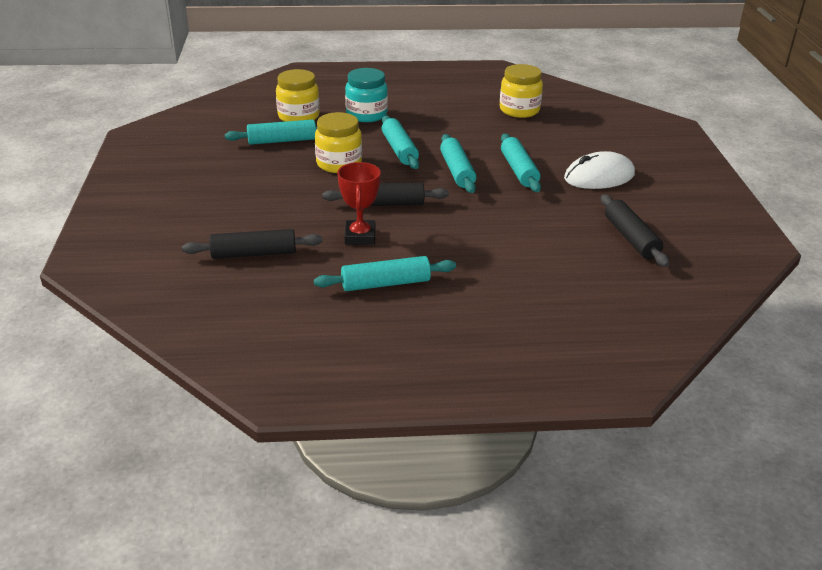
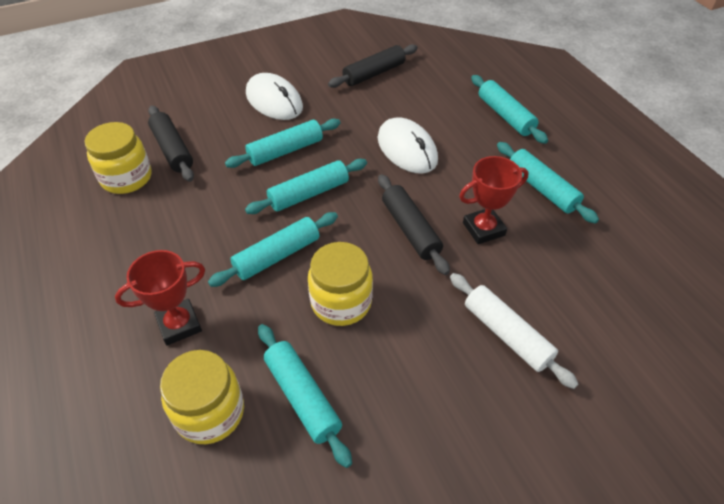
camera: 110 degrees left, 15 degrees up
(253, 254) = (575, 301): black rolling pin -> black rolling pin (172, 150)
(256, 215) = (507, 334): none -> white rolling pin
(366, 115) = (179, 325): turquoise jar -> red trophy
(488, 227) = (407, 149): none -> white mouse
(513, 301) = (505, 116): none -> turquoise rolling pin

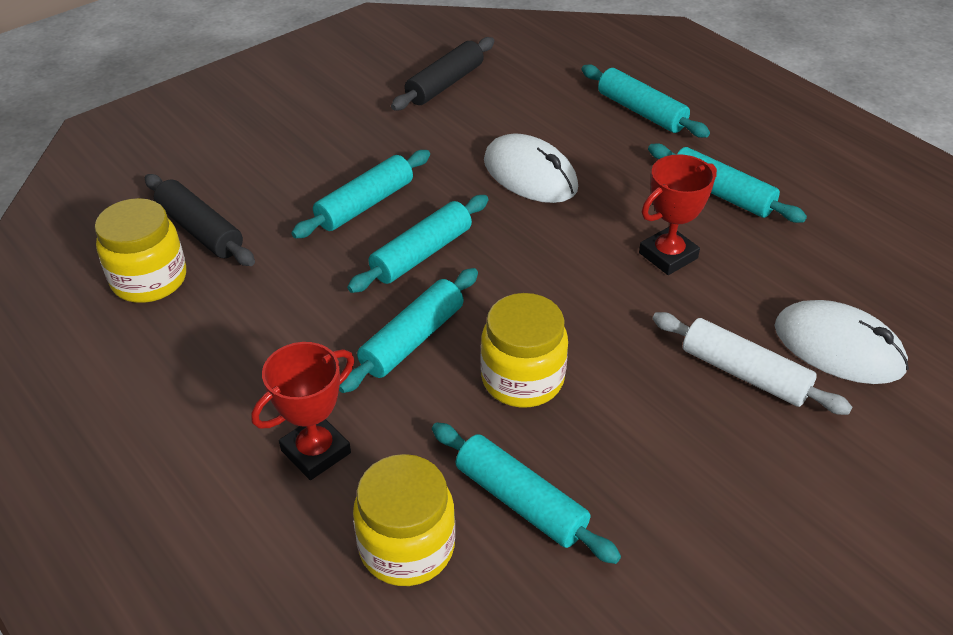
camera: 15 degrees left, 5 degrees down
(274, 101) = (319, 141): white mouse -> white mouse (838, 347)
(410, 229) = (575, 273): black rolling pin -> none

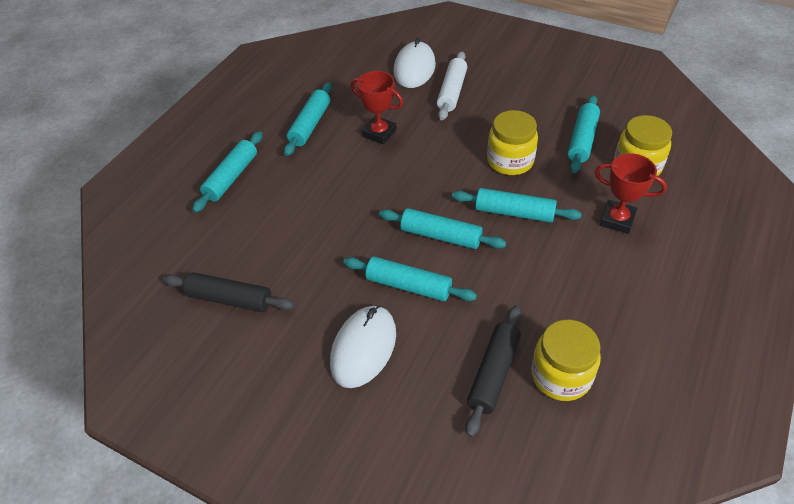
camera: 110 degrees left, 5 degrees up
(530, 175) = (331, 211): white mouse -> white mouse (363, 348)

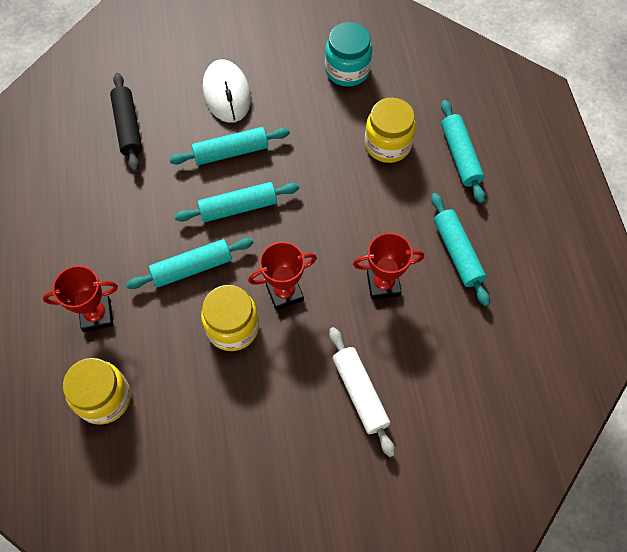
camera: 140 degrees right, 15 degrees up
(230, 299) = (347, 70): black rolling pin -> turquoise jar
(414, 68) = (432, 407): white mouse -> none
(454, 162) = (284, 293): none -> red trophy
(561, 375) = (81, 151): yellow jar -> yellow jar (387, 144)
(582, 140) = (177, 404): turquoise rolling pin -> none

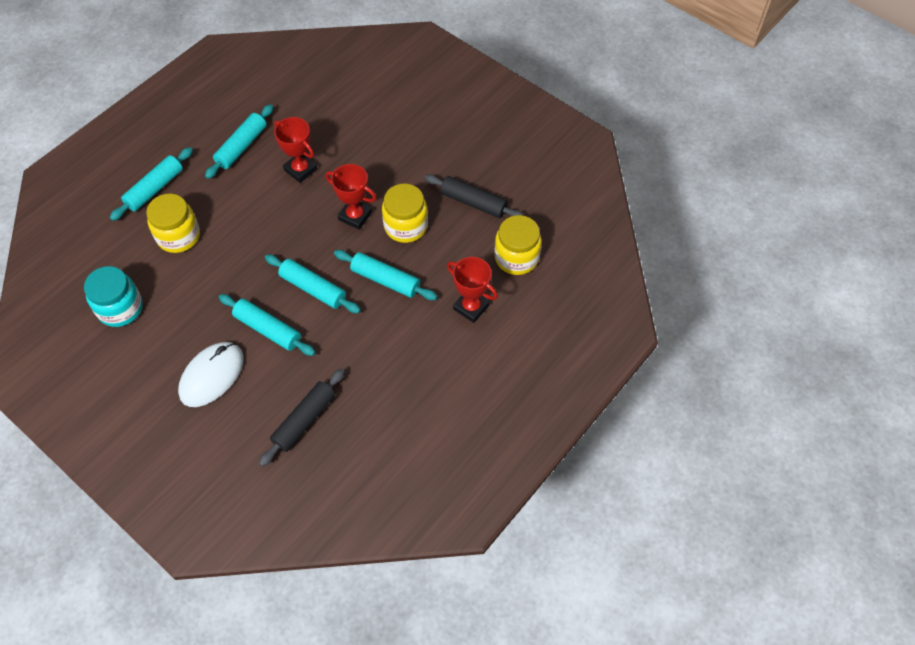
camera: 130 degrees left, 5 degrees down
(201, 412) = (473, 202): none -> black rolling pin
(360, 393) = (386, 137): white rolling pin -> none

